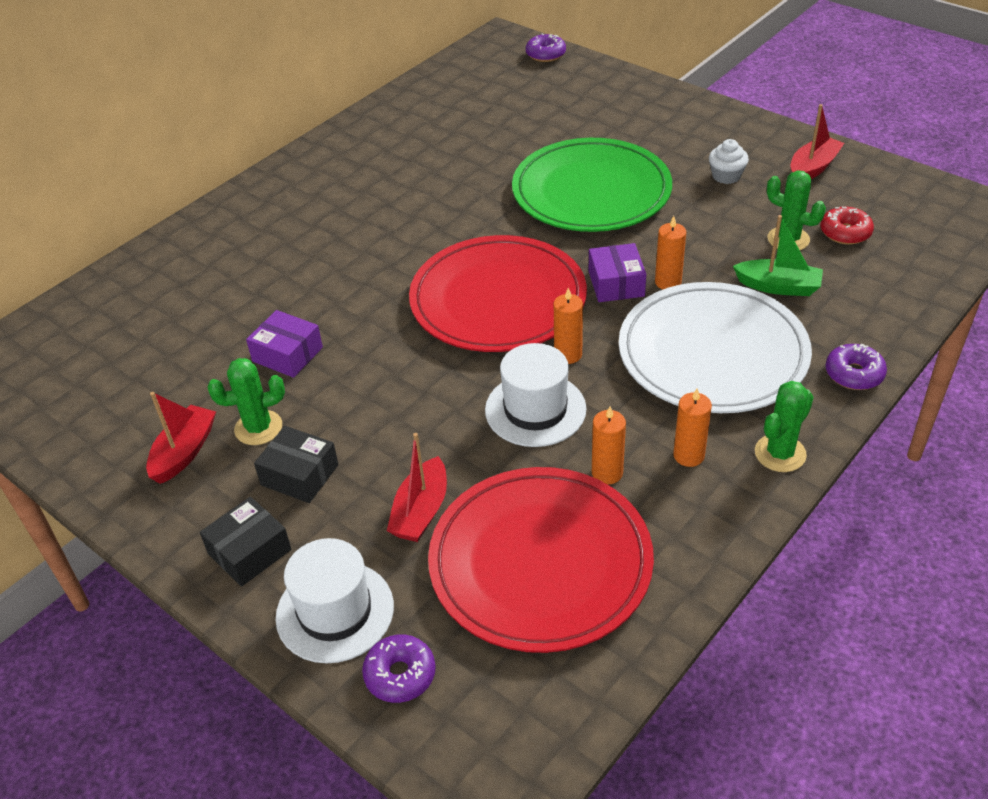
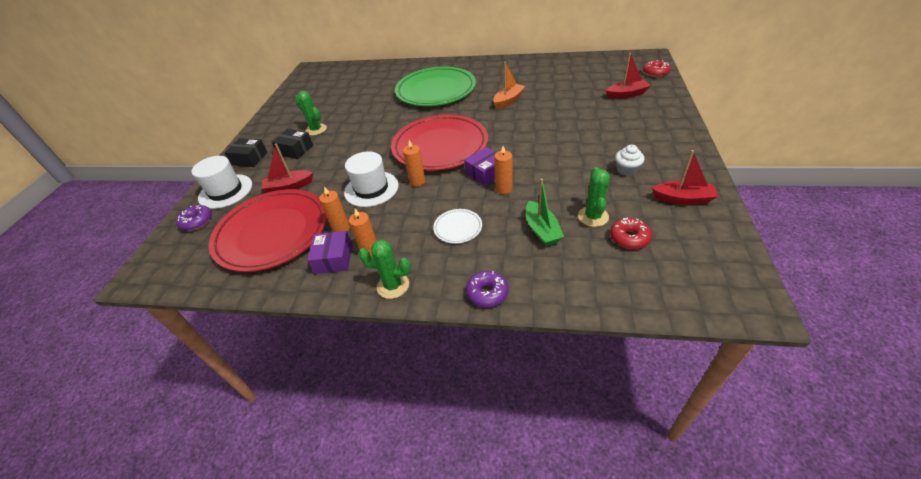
camera: 60 degrees right, 0 degrees up
(184, 452) = (294, 122): red boat -> red boat (626, 94)
(287, 354) = (362, 116): purple box -> purple box (334, 259)
(300, 475) = (295, 150): black box -> black box turned 60 degrees counterclockwise
(453, 190) = (508, 100): none -> orange boat
(545, 54) = (655, 73): purple donut -> red donut
(591, 191) = (553, 134): green plate -> green plate (436, 90)
(712, 353) = (458, 228): white plate -> white plate, size x0.41

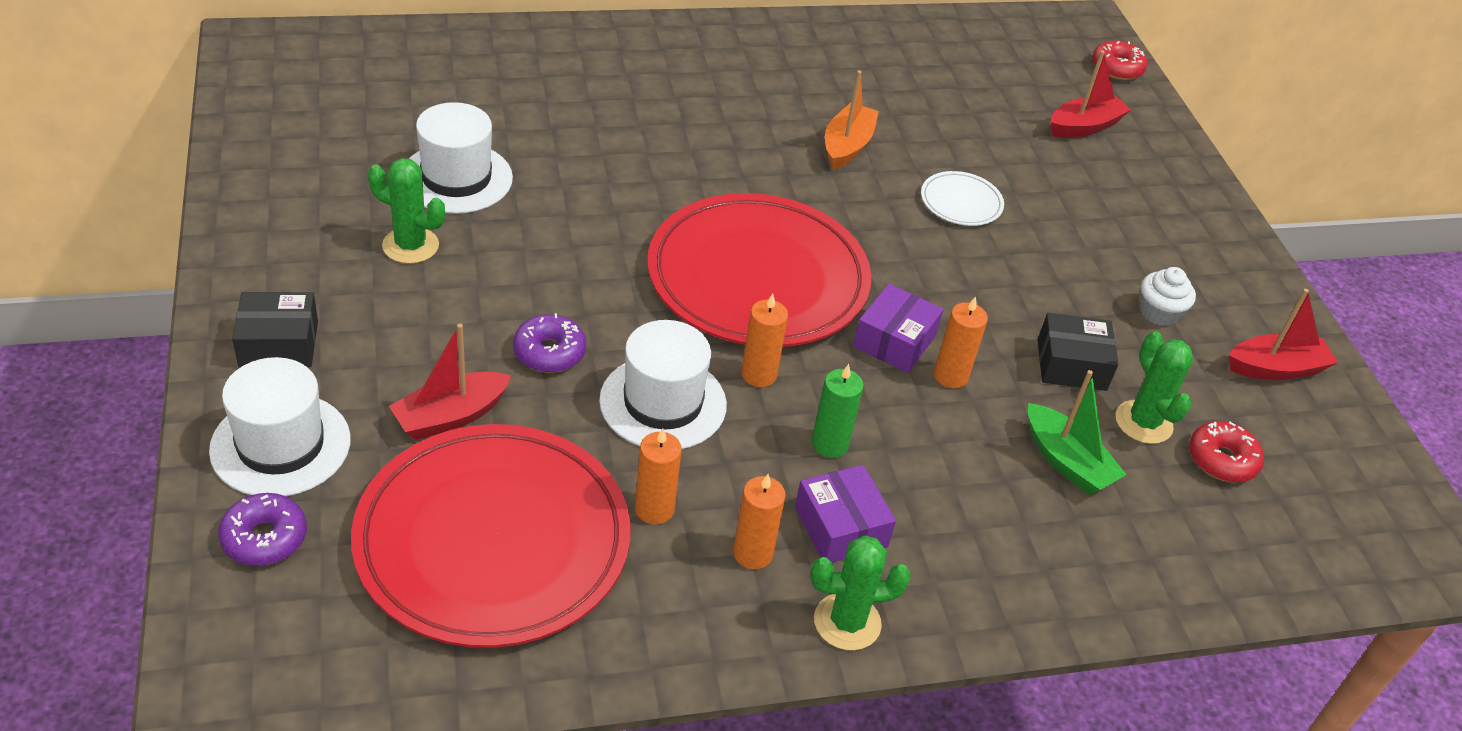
camera: 30 degrees left, 0 degrees up
(295, 150) = (394, 310): black box -> black box (1071, 365)
(334, 259) = (684, 583): purple box -> purple box (840, 527)
(347, 109) = (456, 178): none -> white hat
(431, 211) = (829, 444): none -> green candle
(436, 90) = (658, 117): green plate -> none
(458, 228) = (905, 476): white plate -> white plate (961, 202)
(487, 293) = (1033, 607): purple donut -> purple donut (549, 352)

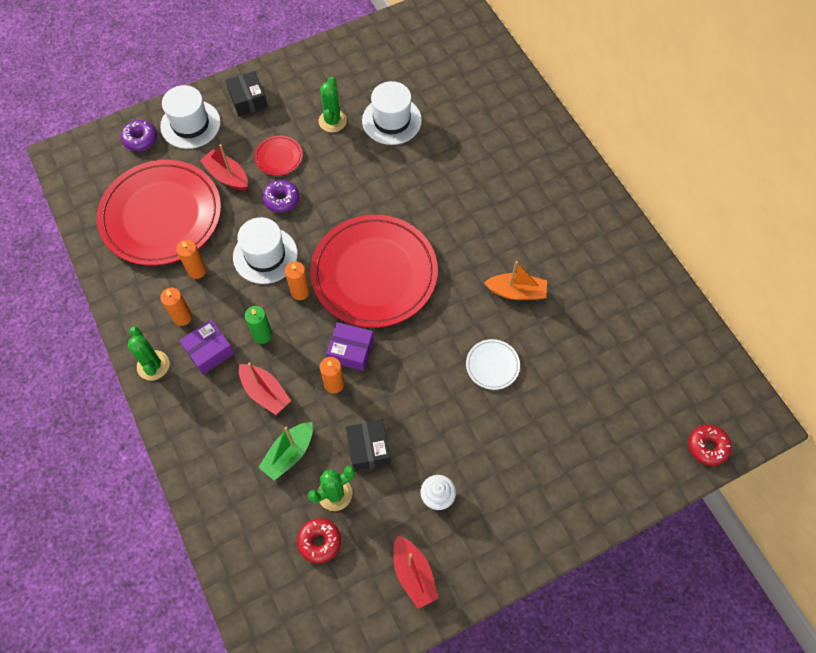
camera: 80 degrees right, 20 degrees up
(449, 333) = (279, 157): none -> red plate
(1084, 127) = (617, 431): red boat -> red boat (265, 392)

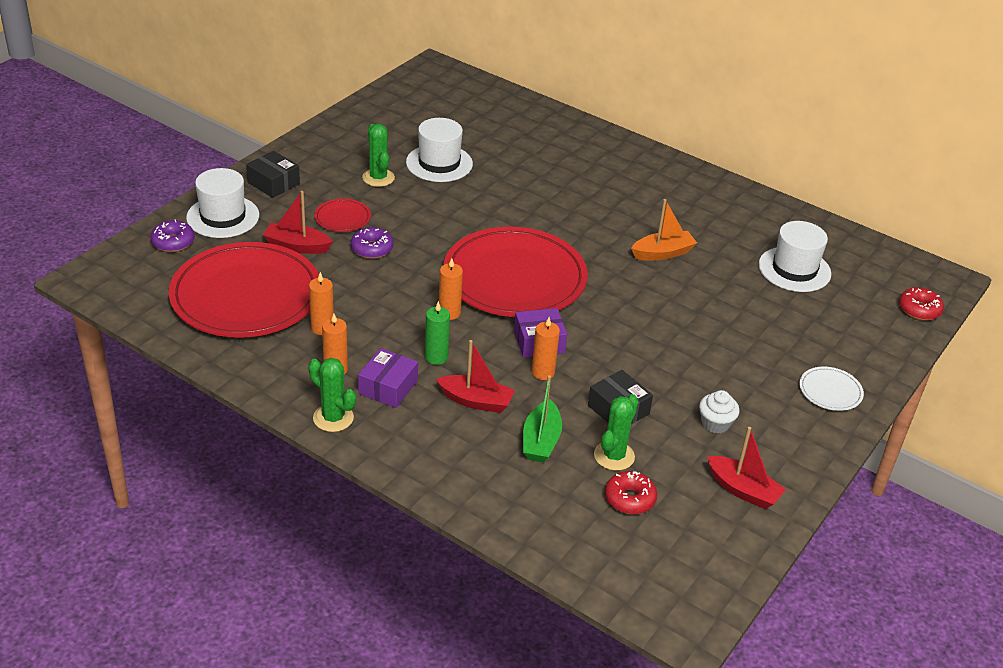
camera: 30 degrees left, 25 degrees down
(265, 255) = (389, 295): white hat -> white hat (794, 269)
(492, 365) = (685, 311): white plate -> white plate (830, 391)

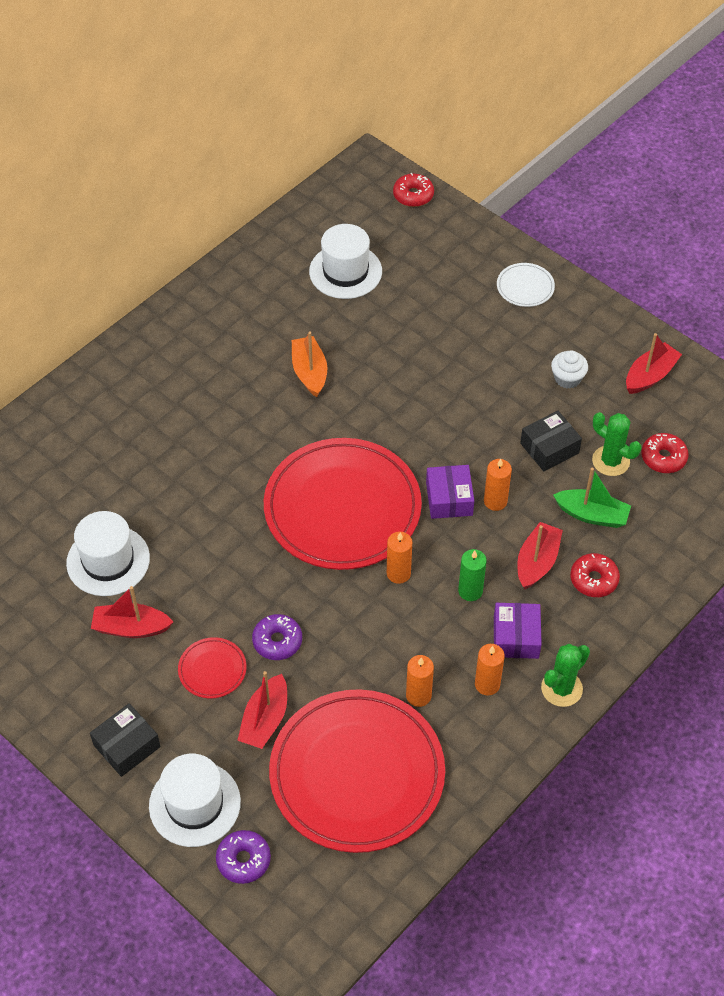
camera: 80 degrees left, 15 degrees up
(378, 178) = (131, 628): green cactus -> red boat
(388, 387) = (516, 637): purple box -> purple box turned 60 degrees clockwise
(461, 441) = (594, 579): none -> red donut

